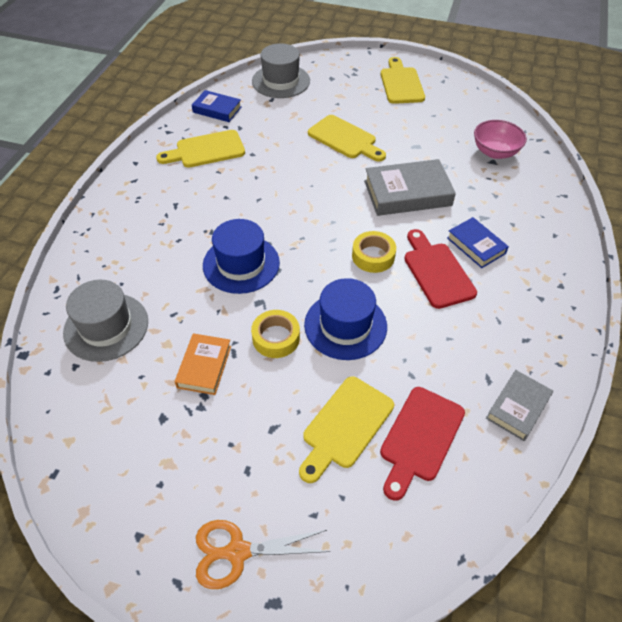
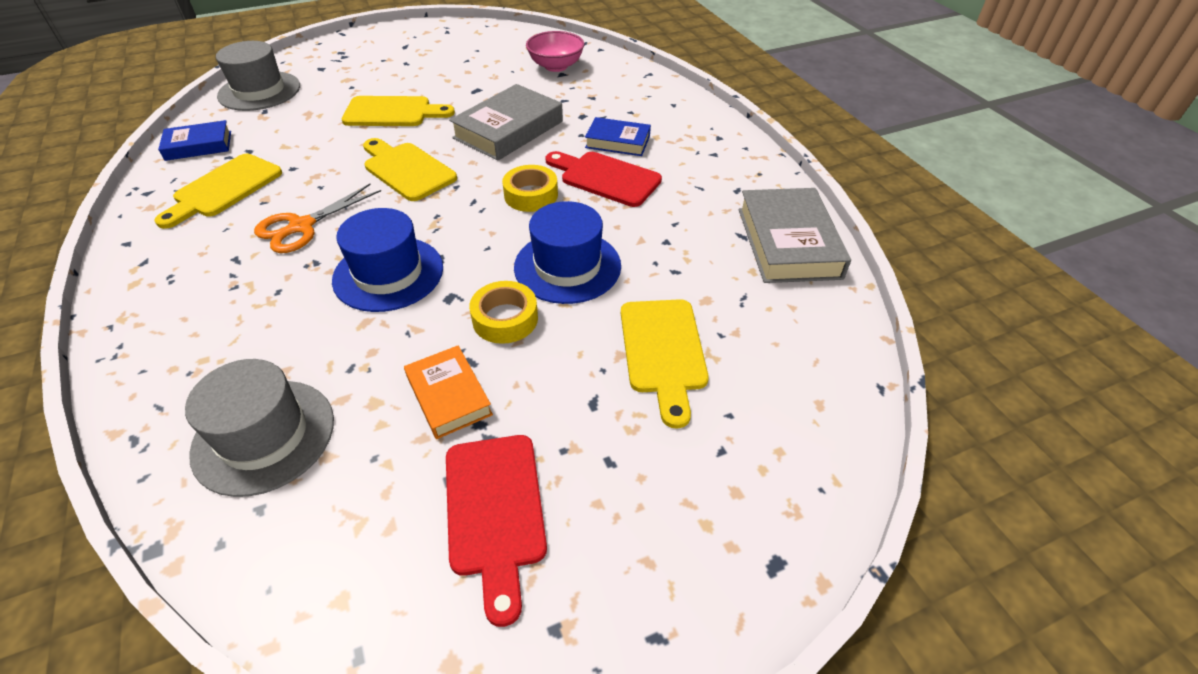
camera: 40 degrees left, 5 degrees down
(237, 552) = (686, 548): orange scissors -> orange scissors (301, 227)
(401, 83) = (405, 47): yellow cutting board -> yellow cutting board (407, 170)
(420, 438) = (740, 317): red cutting board -> red cutting board (495, 511)
(517, 407) = (788, 243): grey book -> grey book, size x1.66

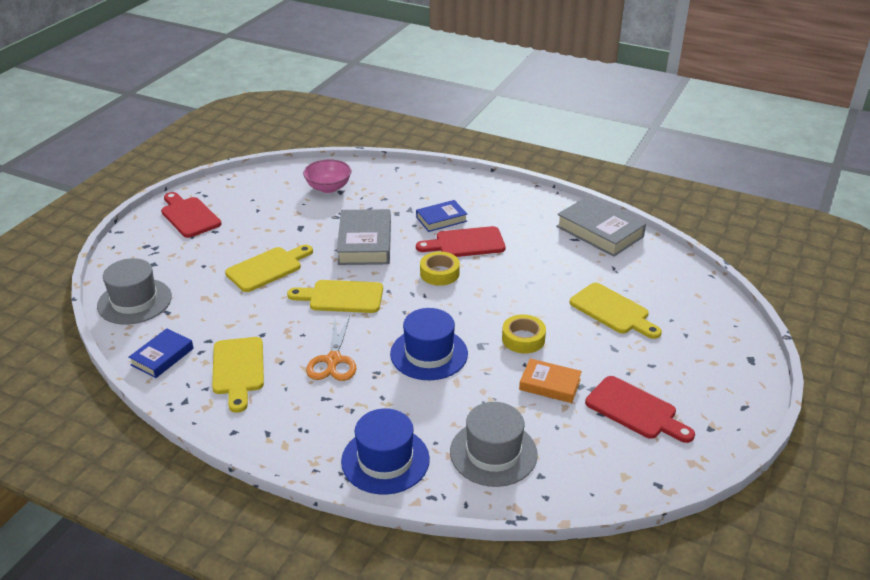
camera: 40 degrees left, 10 degrees down
(408, 42) = (189, 216): none -> red cutting board
(567, 266) = (515, 298): blue hat -> blue hat (385, 460)

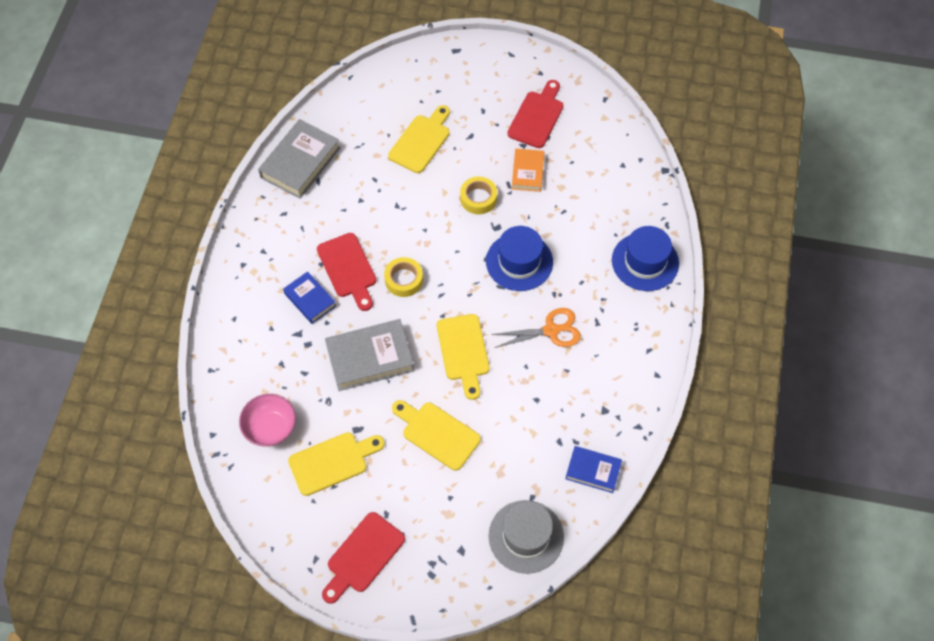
camera: 105 degrees left, 25 degrees up
(238, 370) = (587, 400): yellow cutting board -> yellow cutting board (332, 462)
(493, 453) = (612, 196): grey hat -> none

